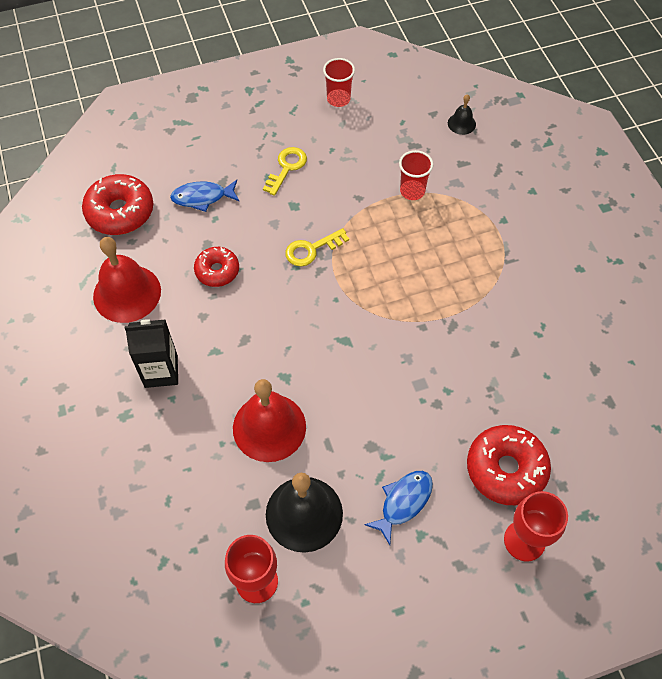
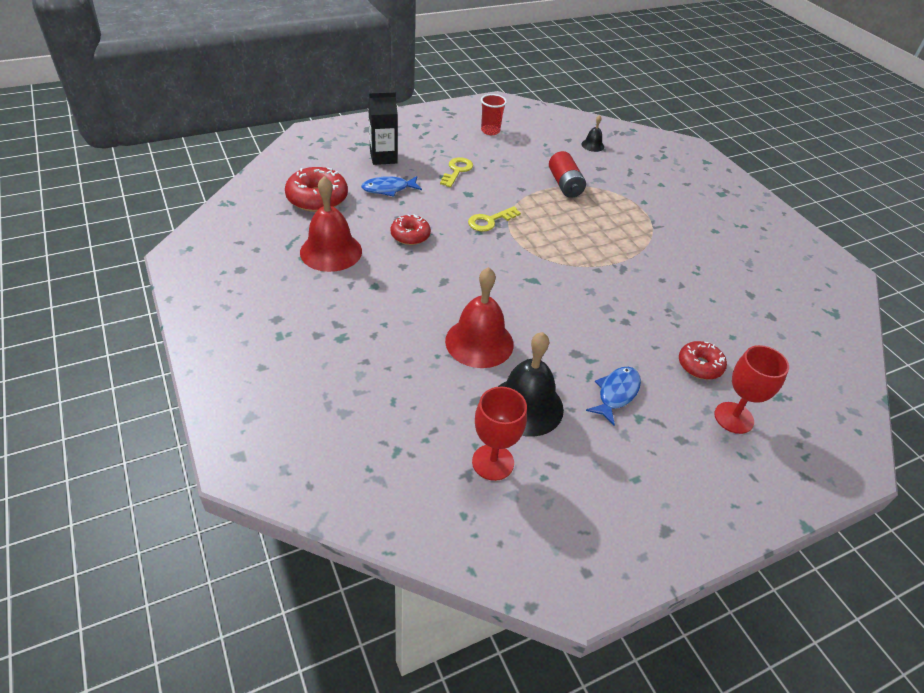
camera: 10 degrees left, 15 degrees down
(161, 371) = (371, 305): black carton -> black carton (383, 157)
(412, 191) = (564, 185): red cup -> red battery
(506, 469) = (700, 365): red donut -> red donut, size x0.62

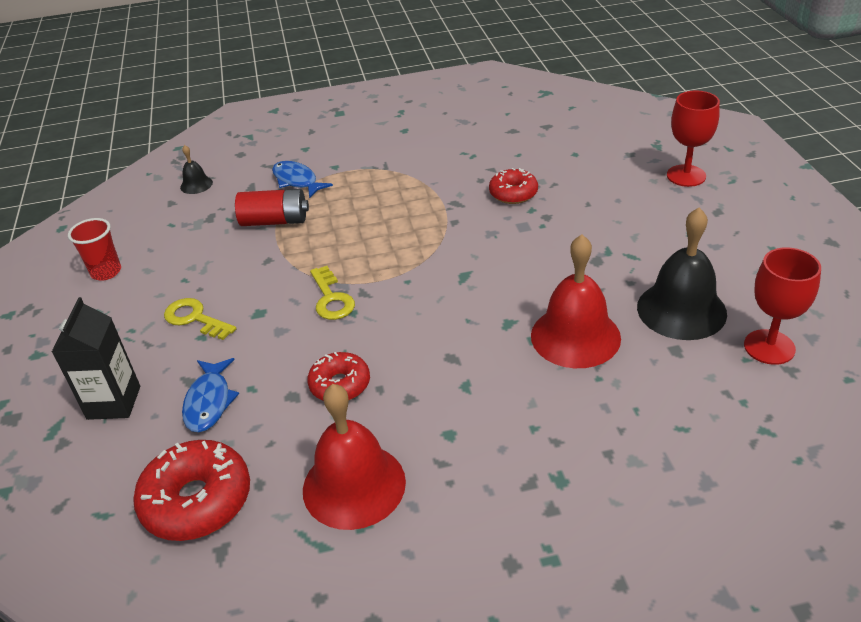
camera: 70 degrees left, 5 degrees down
(616, 393) = (658, 241): blue fish -> blue fish (297, 181)
(700, 365) = (616, 181): red donut -> red donut (513, 193)

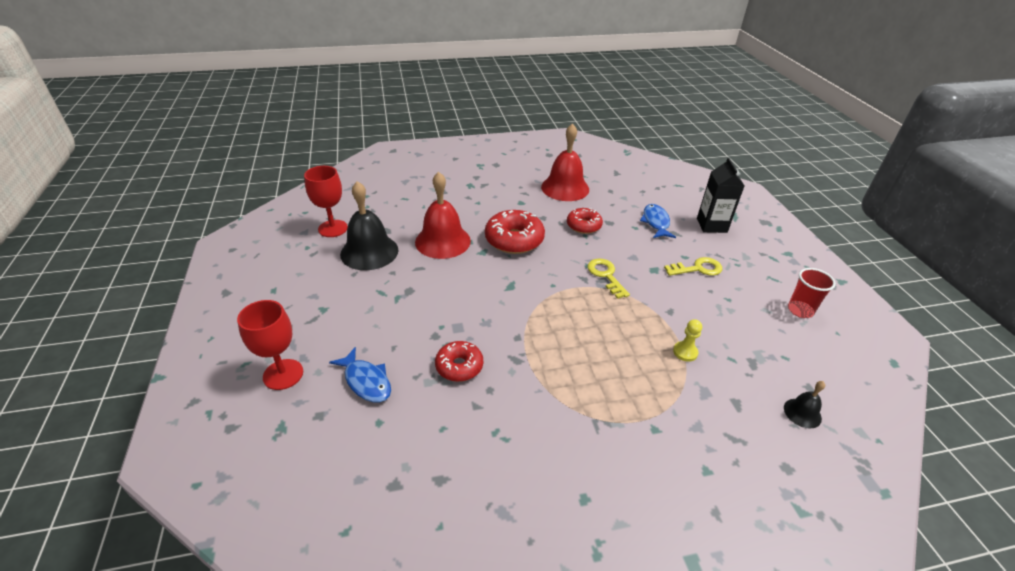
camera: 175 degrees right, 0 degrees up
(195, 318) = (698, 268): yellow key -> yellow key turned 45 degrees counterclockwise
(197, 501) = (636, 187): red donut -> red donut (514, 240)
(274, 221) = (685, 352): red battery -> yellow pawn
(297, 181) = (689, 408): blue fish -> blue fish (366, 381)

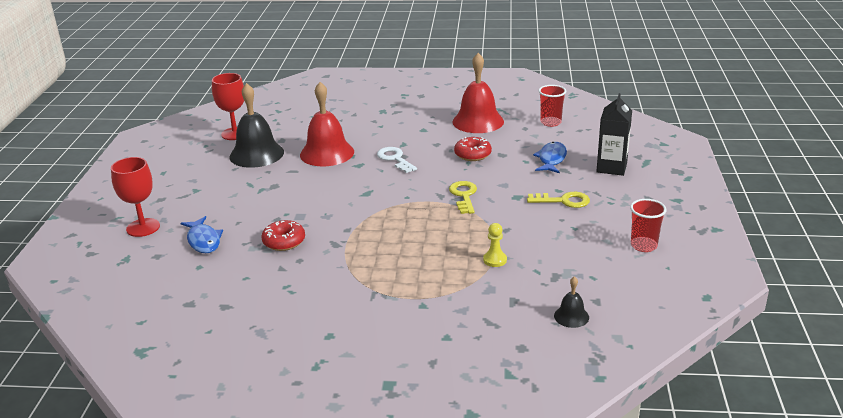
camera: 20 degrees right, 10 degrees down
(514, 240) = (395, 159): red donut -> white key
(628, 182) = (550, 122): none -> red cup

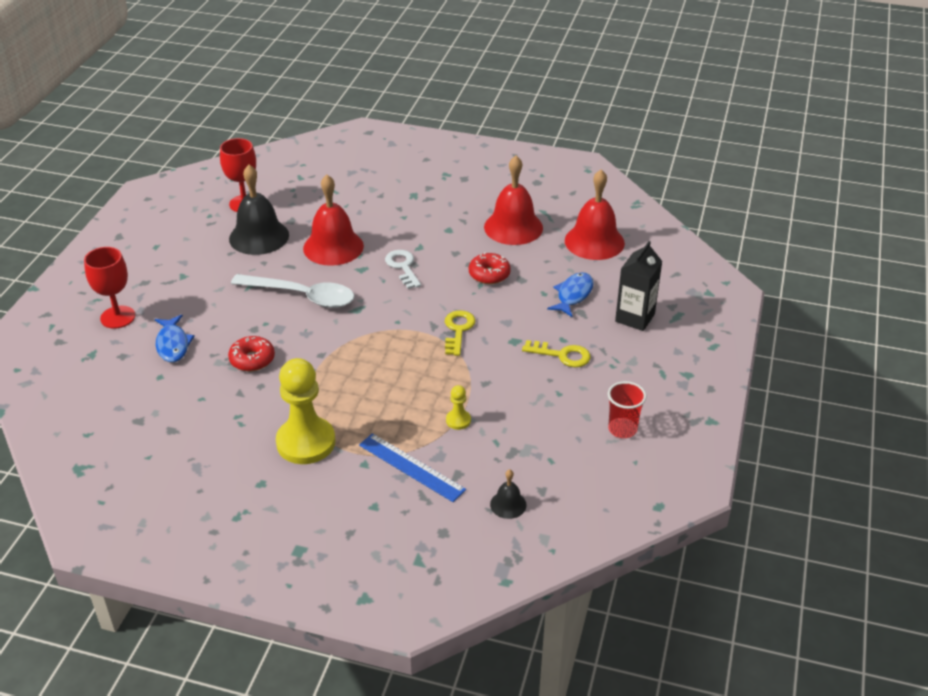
camera: 10 degrees right, 10 degrees up
(313, 190) = (303, 296): none -> white spoon
(360, 297) = (306, 442): none -> yellow pawn
(468, 301) = (411, 467): none -> blue ruler
(550, 122) = (594, 241): red cup -> red bell

